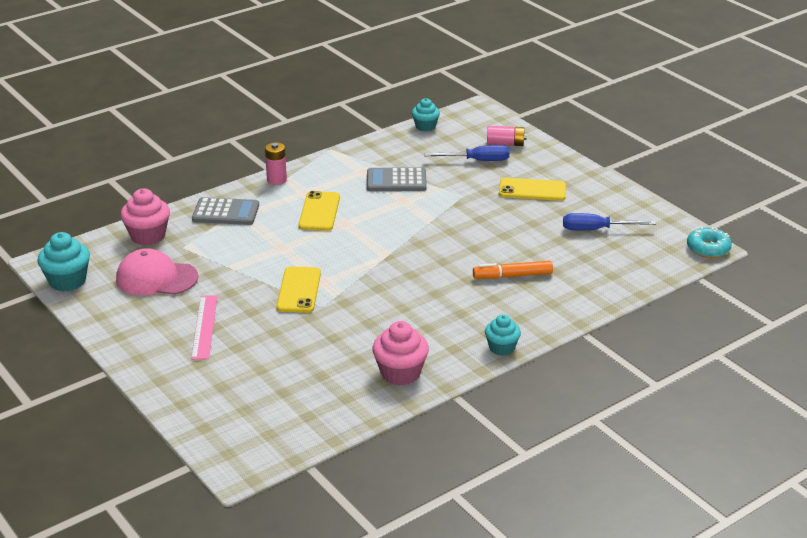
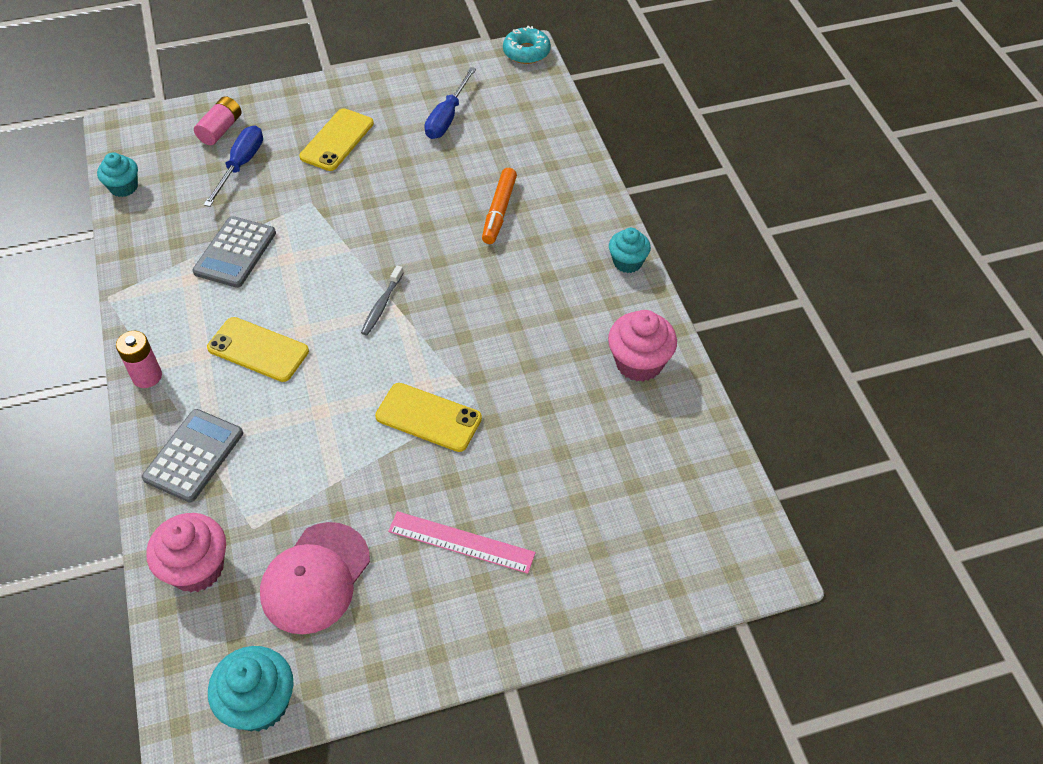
camera: 70 degrees left, 20 degrees up
(386, 248) = (381, 305): none -> grey toothbrush

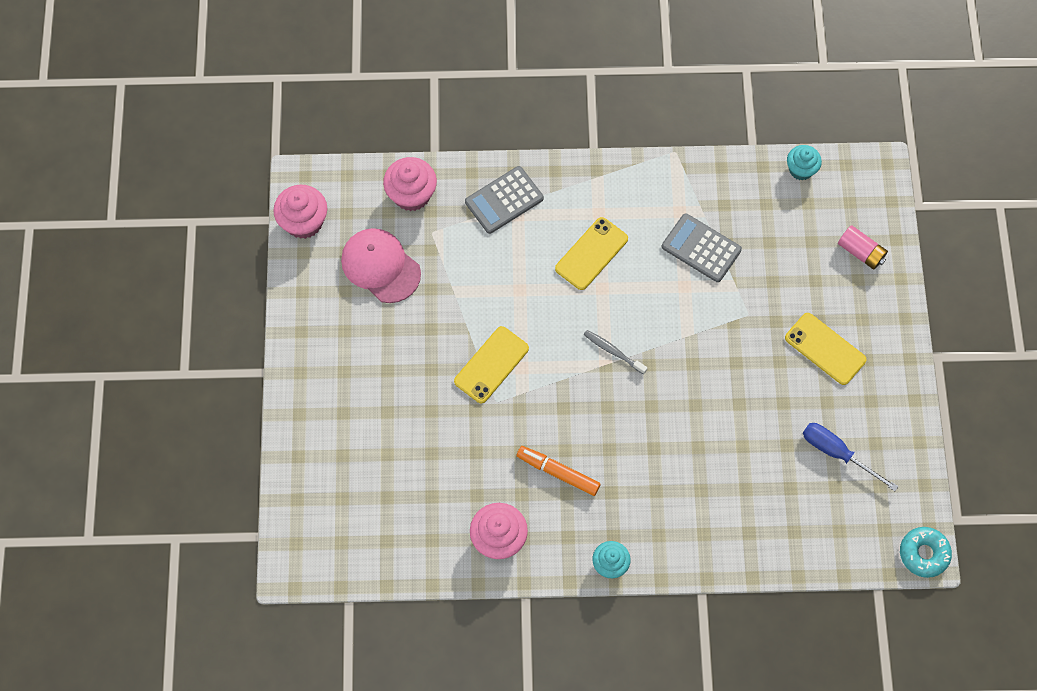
camera: 105 degrees right, 15 degrees up
(147, 376) = (586, 175): pink battery -> none
(193, 456) = (504, 200): grey calculator -> grey calculator turned 105 degrees clockwise
(241, 165) = (808, 264): blue screwdriver -> none
(259, 703) = (304, 222): turquoise cupcake -> pink cupcake
(461, 542) = (378, 365): pink ruler -> none
(499, 211) = (699, 470): orange marker -> orange marker (558, 472)

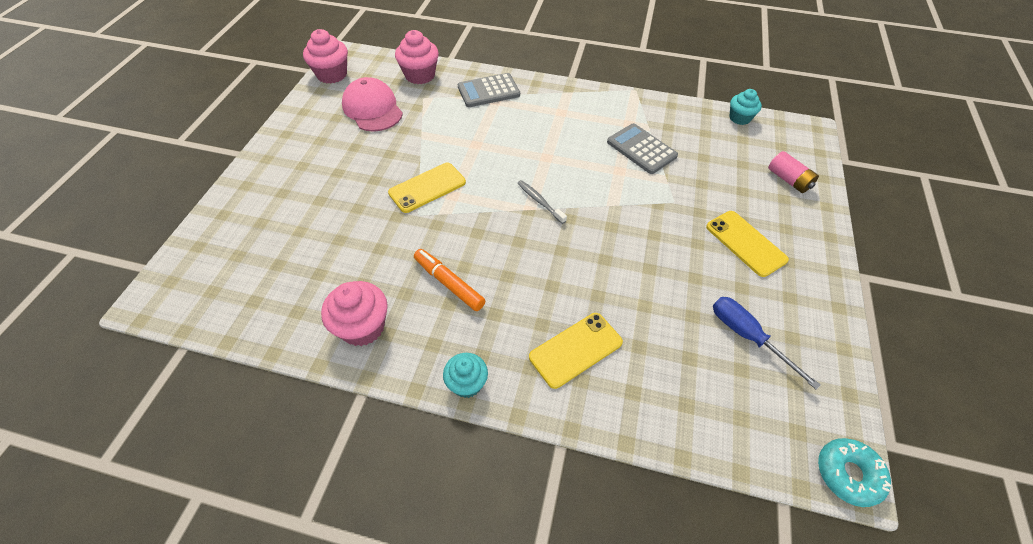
camera: 15 degrees right, 15 degrees down
(591, 254) = (545, 134): yellow phone -> yellow phone (576, 350)

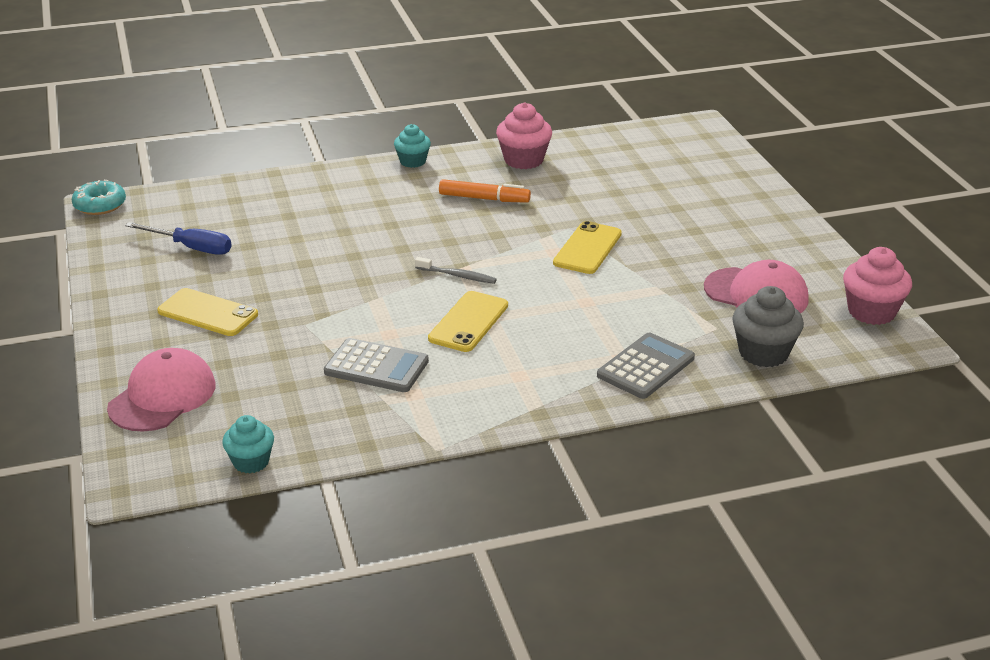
camera: 150 degrees right, 20 degrees down
(420, 75) = (763, 353): pink cupcake -> grey cupcake
(576, 350) = (341, 198): yellow phone -> yellow phone (468, 322)
(788, 180) = (162, 396): pink battery -> pink cap

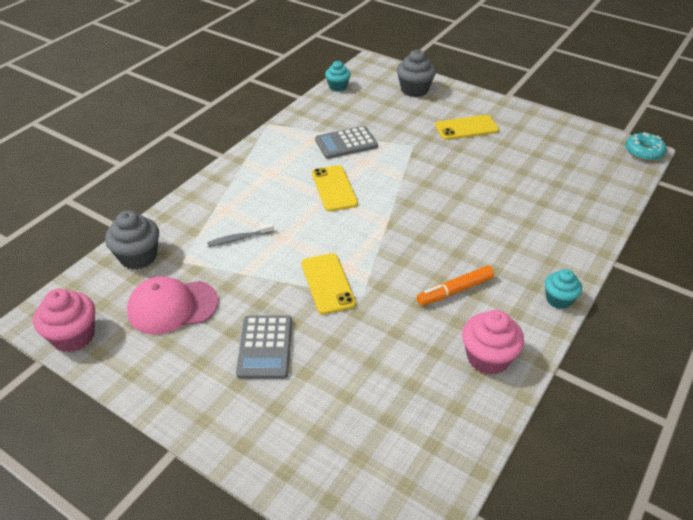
camera: 140 degrees right, 10 degrees up
(162, 396) = (414, 90): pink cap -> grey cupcake
(191, 248) = (545, 154): blue screwdriver -> none
(457, 276) = (381, 214): grey toothbrush -> grey toothbrush (239, 238)
(645, 367) = (205, 211): grey calculator -> grey calculator (265, 347)

